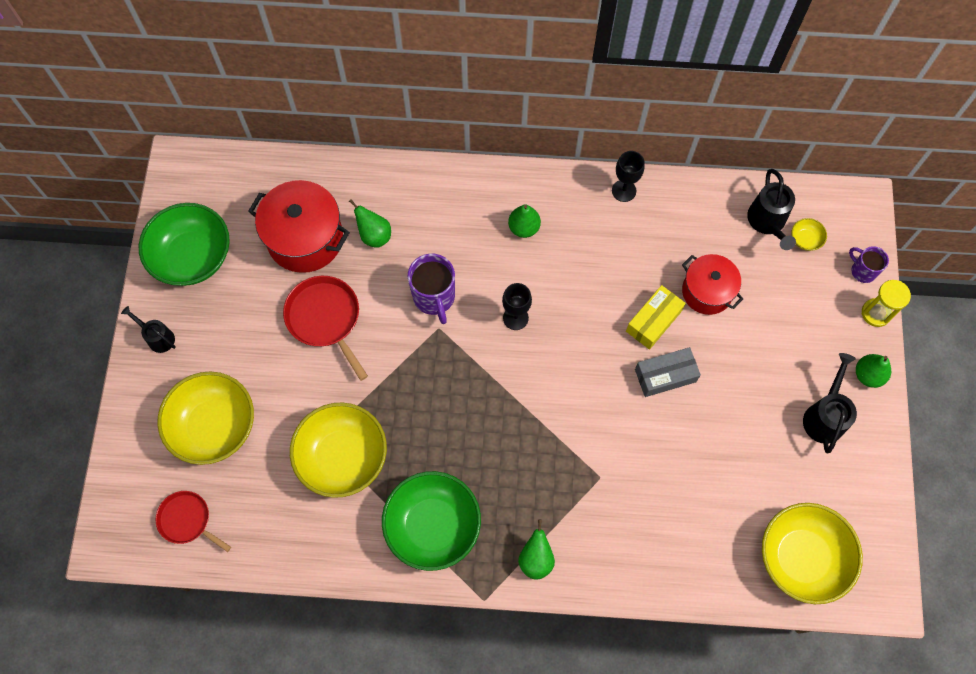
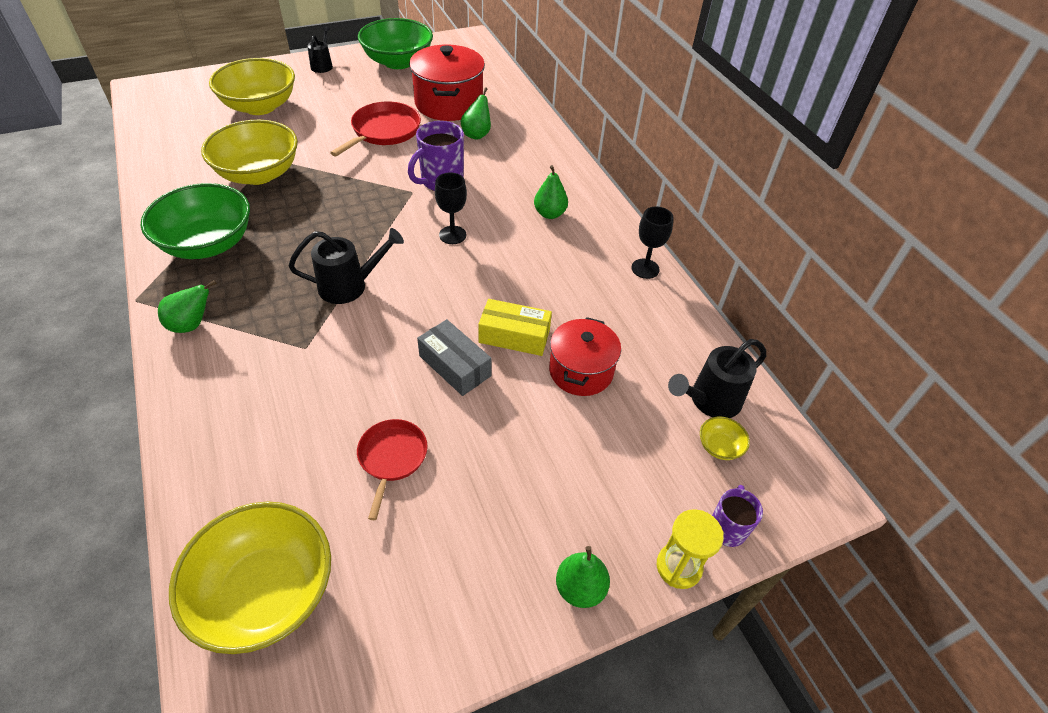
camera: 60 degrees right, 20 degrees down
(187, 520) = (172, 115): red pan -> red pan (392, 457)
(824, 415) = (489, 551): black watering can -> black watering can (350, 286)

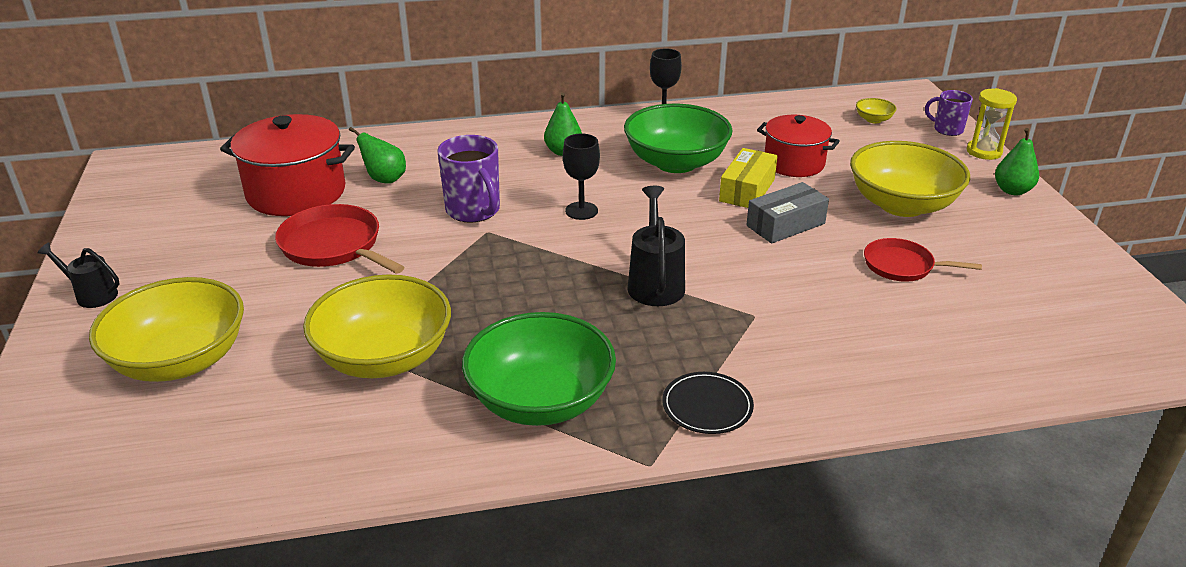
camera: 75 degrees left, 15 degrees down
(192, 325) = (707, 406): green pear -> black plate
(265, 592) = (1060, 338): yellow bowl -> yellow bowl (902, 205)
(398, 62) = (144, 225): green bowl -> green bowl (676, 163)
(709, 401) = (827, 115): black watering can -> none

